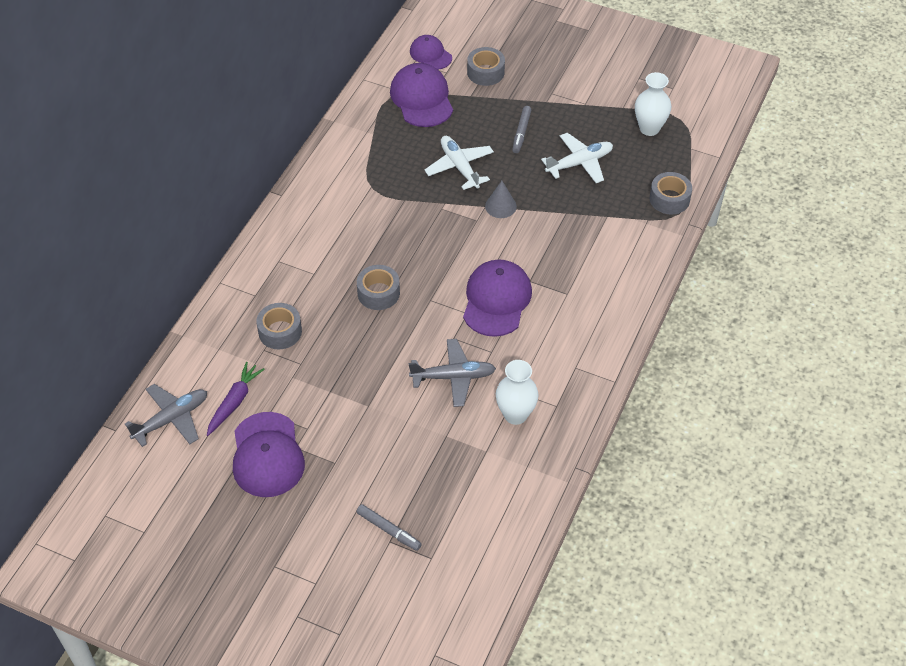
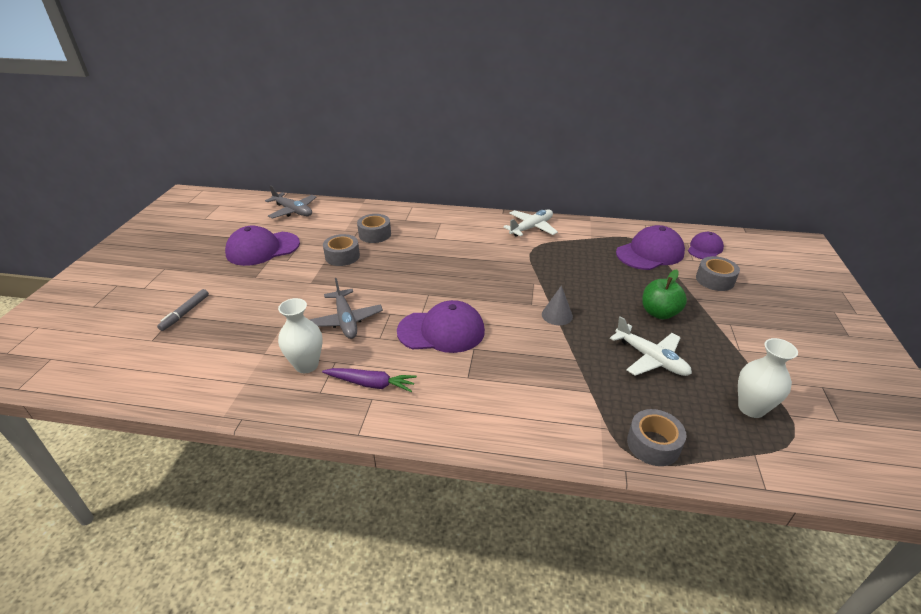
camera: 75 degrees right, 15 degrees down
(234, 402) = (309, 229): purple carrot -> purple carrot (371, 384)
(378, 293) = (426, 268): grey tape -> grey tape (342, 256)
(459, 167) = (588, 284): white plane -> white plane (531, 228)
(521, 132) = (659, 313): grey marker -> green apple

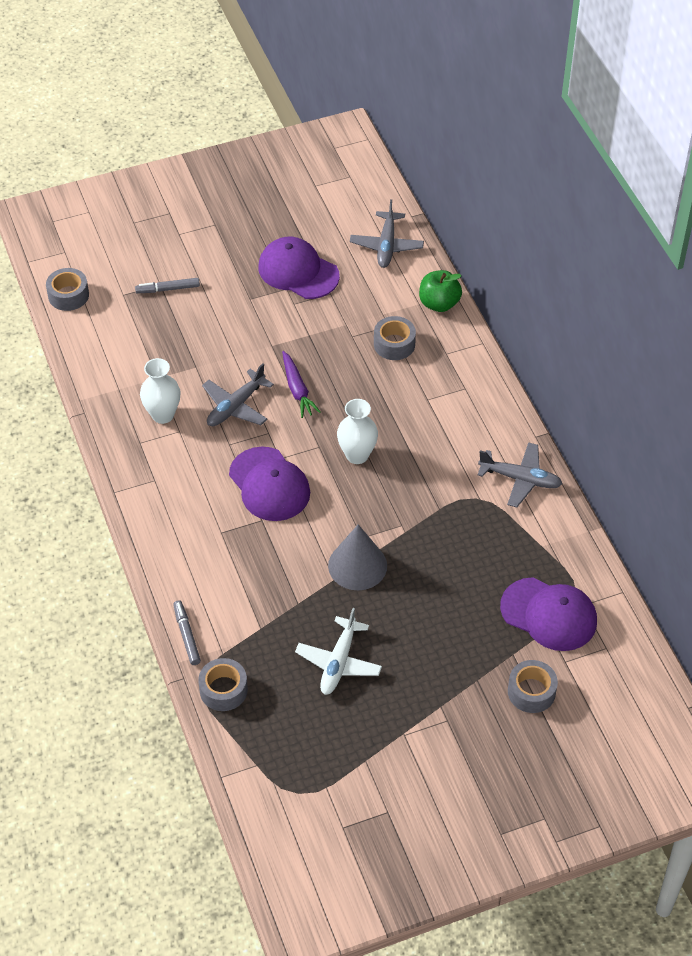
camera: 60 degrees right, 15 degrees up
(342, 256) = (332, 342): grey tape -> grey tape (68, 295)
(371, 384) = (170, 470): purple carrot -> purple carrot (297, 389)
(531, 228) = (520, 479): white plane -> grey plane
(557, 315) = (357, 565): grey cone -> grey cone, size x1.66
(573, 447) = (186, 635): none -> grey marker
(659, 313) = (423, 652): green apple -> green apple (439, 303)
(705, 249) = (603, 669): purple cap -> none
(751, 408) = (316, 755): white vase -> white vase (357, 455)

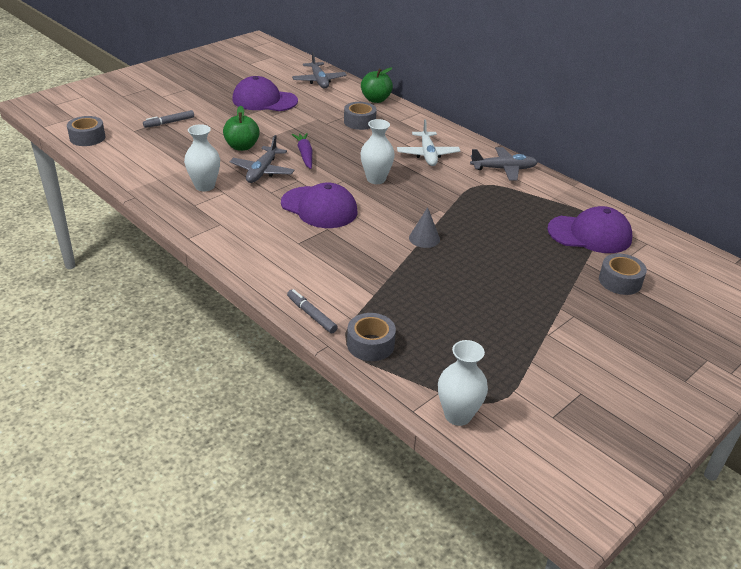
camera: 25 degrees left, 15 degrees down
(232, 356) = (242, 147): none -> green apple
(257, 795) = (458, 415): none -> white vase
(297, 389) = (305, 155): purple carrot -> purple carrot turned 150 degrees counterclockwise
(338, 662) = (456, 301): white plane -> white plane (427, 155)
(357, 565) = (424, 238): grey cone -> grey cone, size x0.60

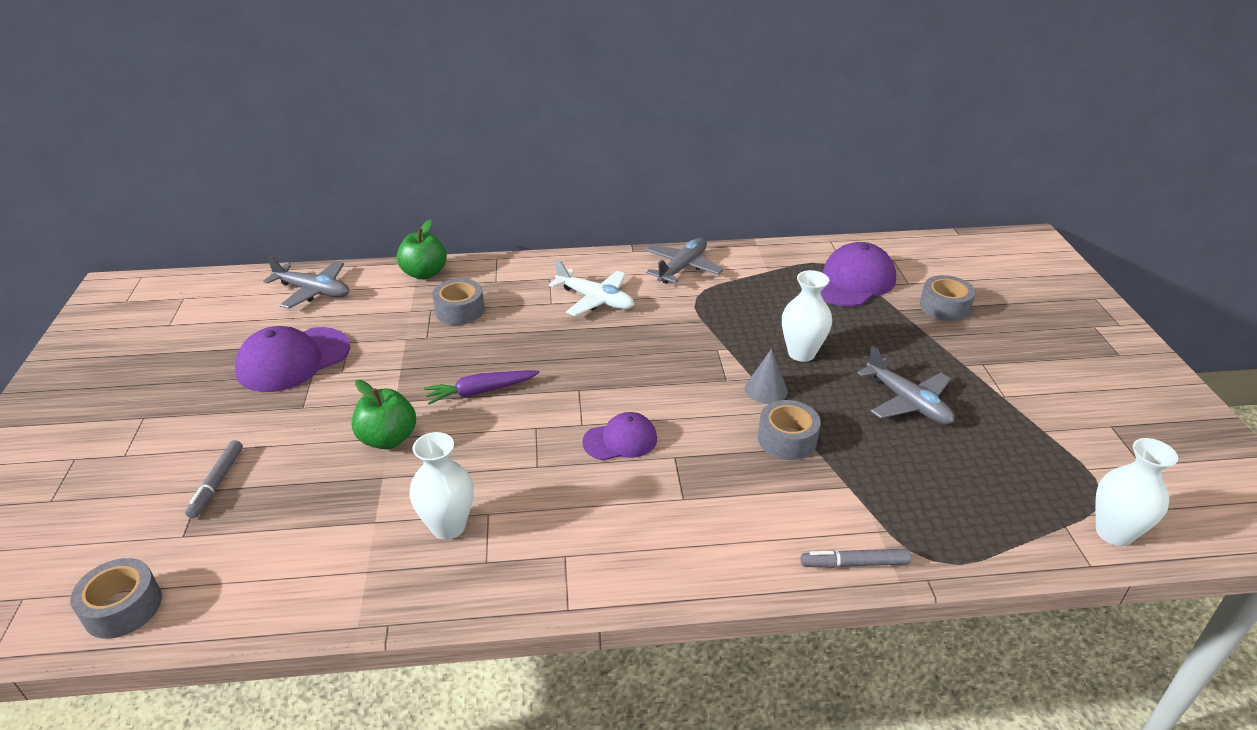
camera: 50 degrees left, 0 degrees up
(262, 171) = (476, 449): grey plane -> grey plane (908, 402)
(305, 155) = (481, 391): purple carrot -> purple carrot turned 45 degrees counterclockwise
(319, 208) = (620, 440): purple cap -> purple cap, size x0.60
(370, 344) = (948, 539): grey tape -> grey tape (787, 439)
(376, 179) = (605, 363): white vase -> white vase (801, 353)

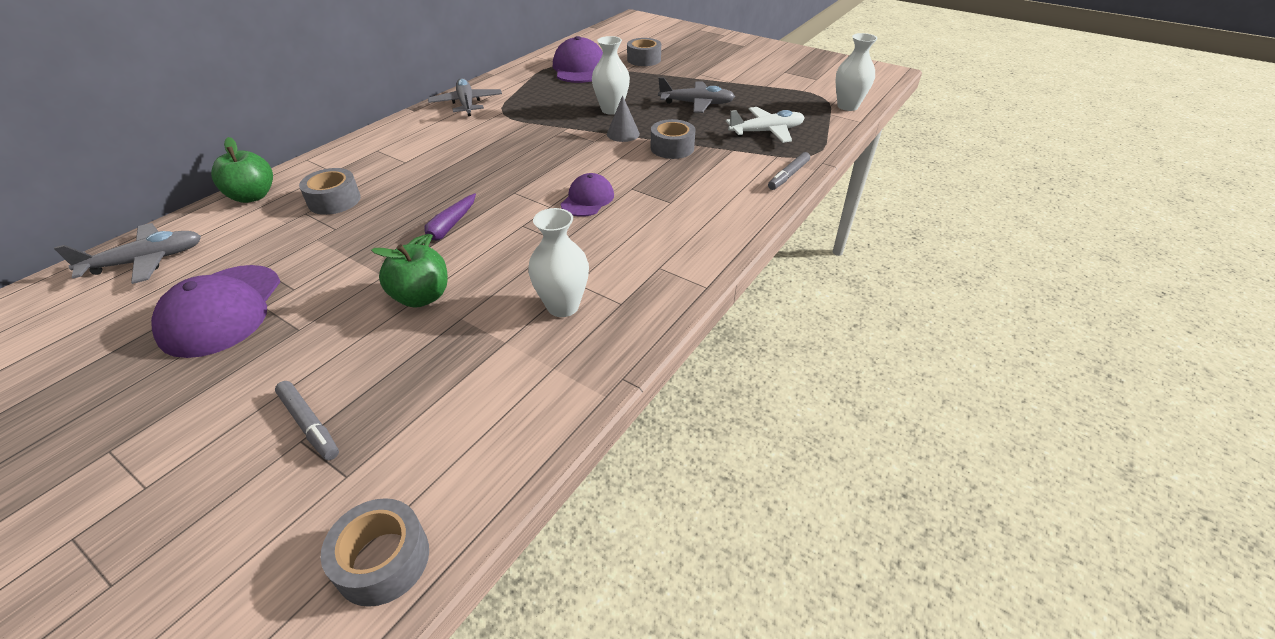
camera: 50 degrees left, 5 degrees up
(595, 300) = (436, 145): white plane -> white plane (766, 132)

